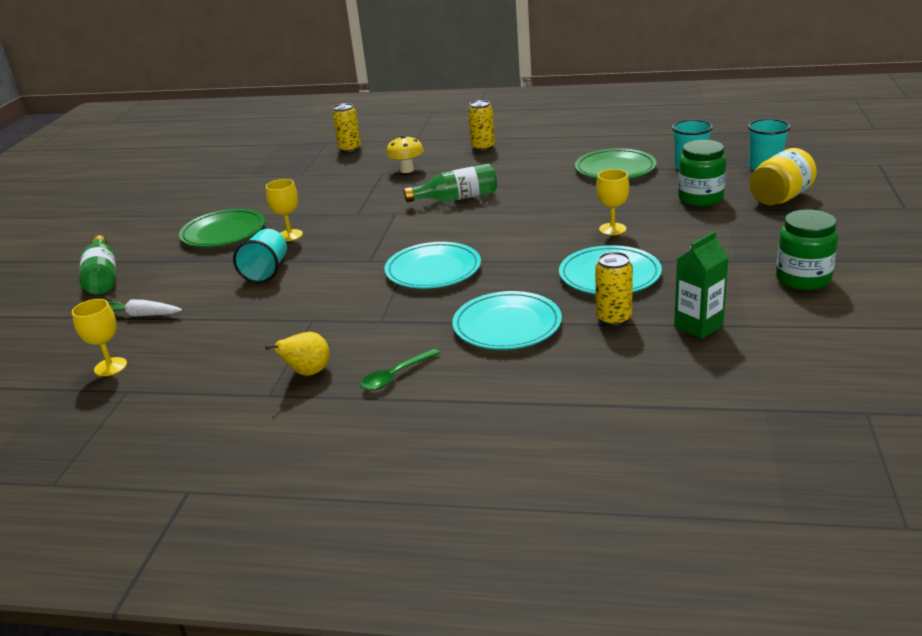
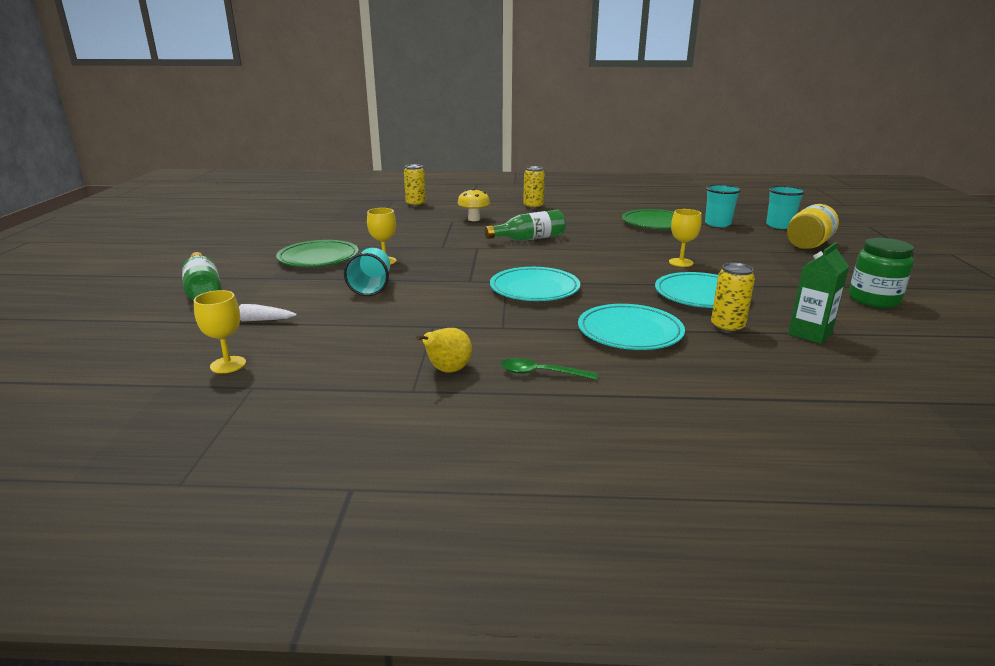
camera: 10 degrees left, 5 degrees down
(395, 376) = (541, 373): green spoon -> green spoon turned 60 degrees clockwise
(700, 198) = (741, 244): green jar -> none

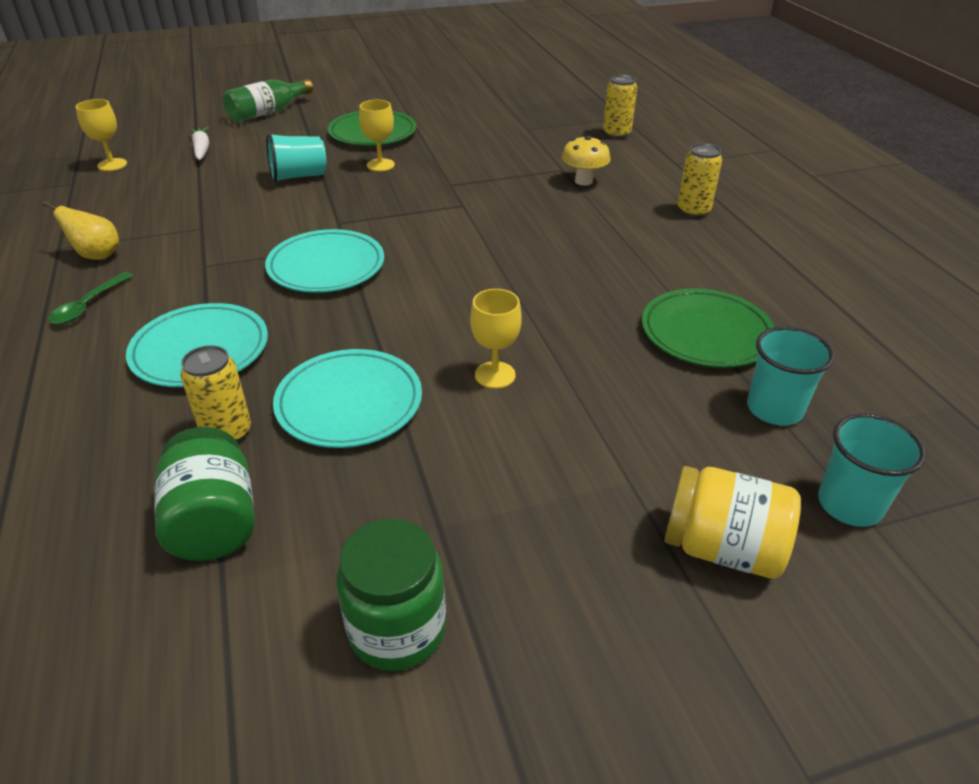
camera: 70 degrees right, 15 degrees up
(529, 239) = (523, 233): green bottle -> none
(541, 373) = (88, 305): green spoon -> green spoon turned 150 degrees counterclockwise
(810, 334) = (214, 521): green carton -> green jar

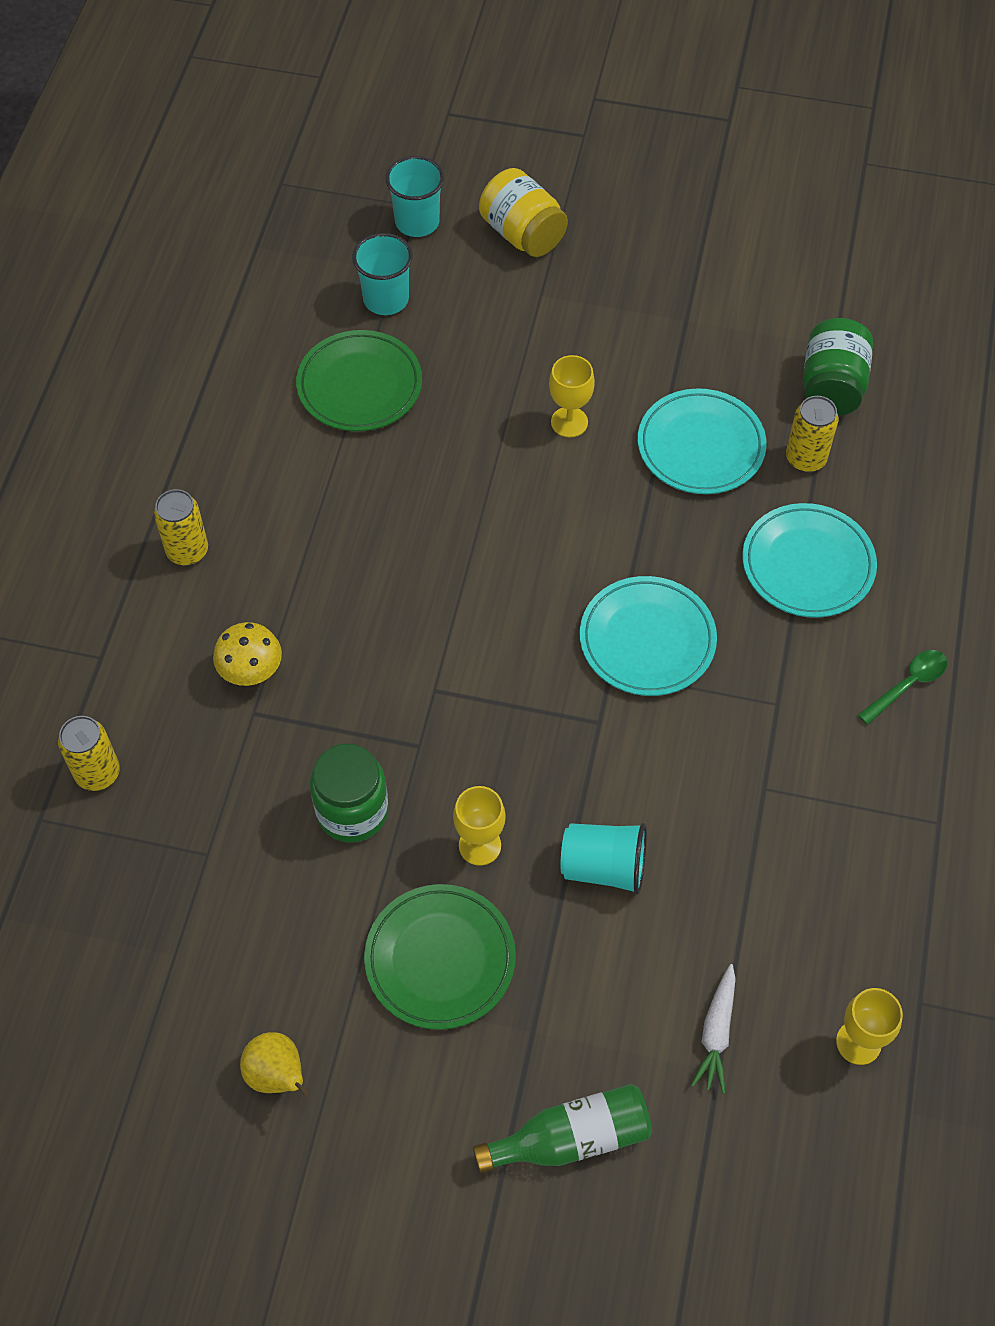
camera: 150 degrees left, 20 degrees up
(97, 255) = (894, 782): yellow pear -> yellow pear (277, 1075)
(397, 629) = (742, 273): green jar -> green jar (352, 811)

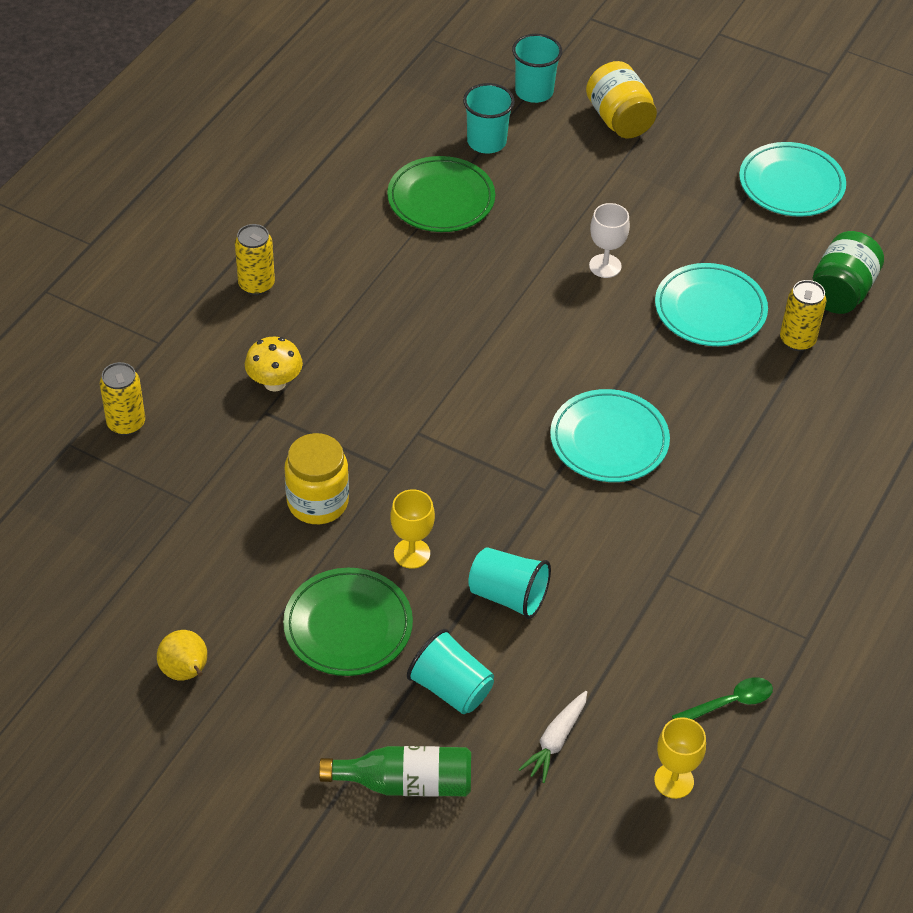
camera: 15 degrees right, 10 degrees down
(352, 811) = (317, 502): green jar -> yellow jar
(569, 422) = (605, 266): yellow goblet -> white goblet
(580, 1003) = (451, 688): none -> turquoise cup
(807, 564) = (768, 419): turquoise plate -> turquoise plate (791, 184)
(907, 684) = (820, 529): green spoon -> green spoon (729, 703)

